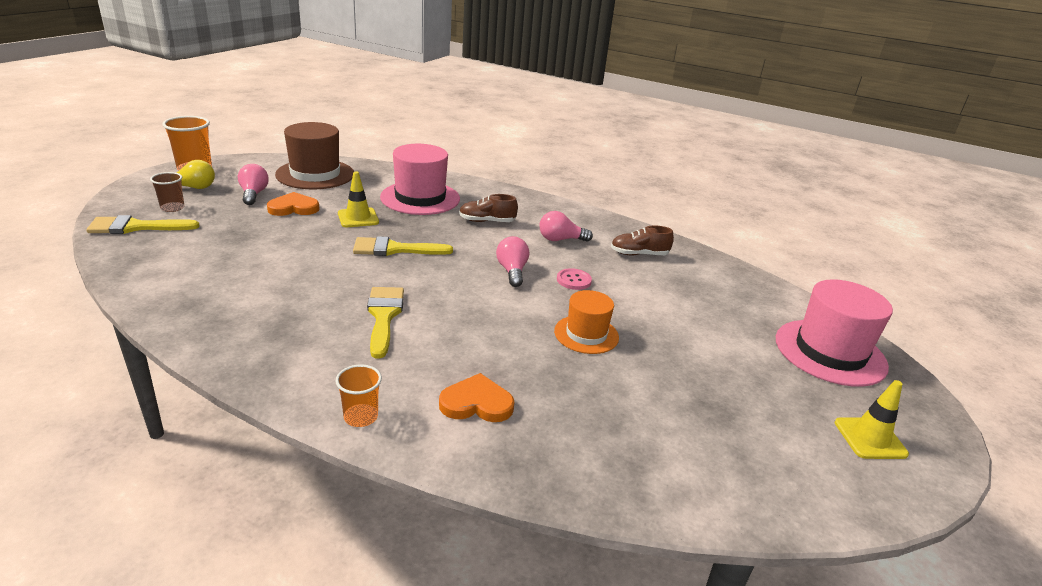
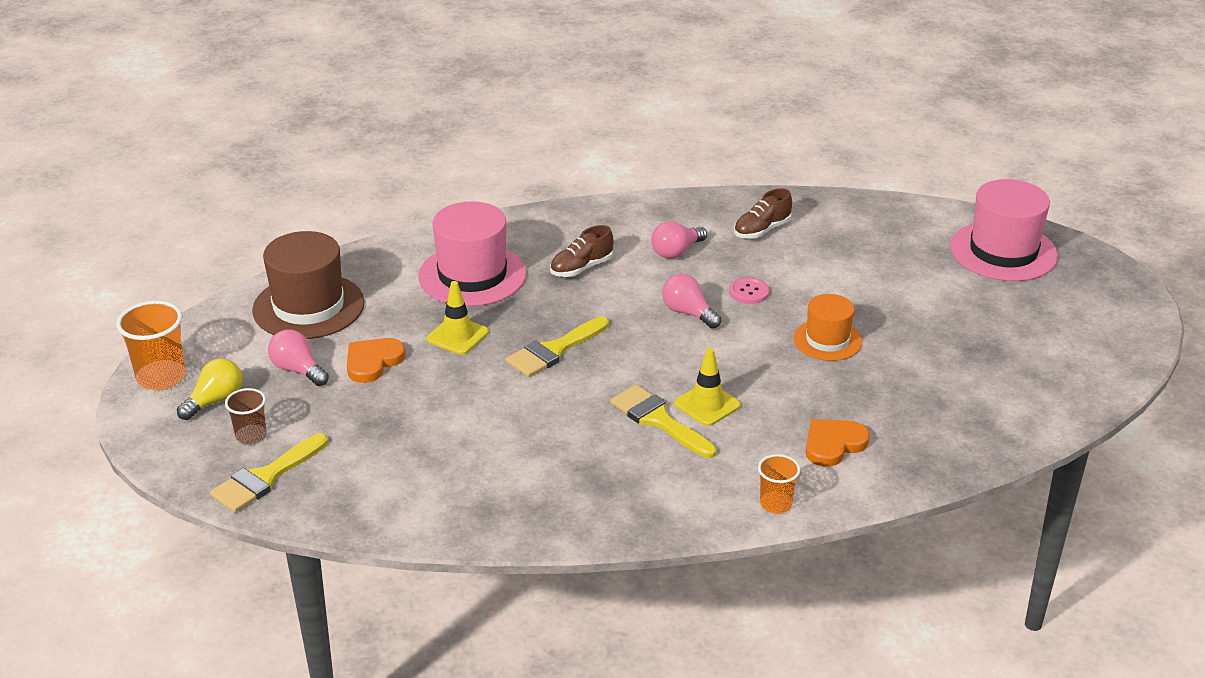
camera: 35 degrees left, 5 degrees up
(870, 438) = (1091, 312): yellow traffic cone -> yellow traffic cone (707, 404)

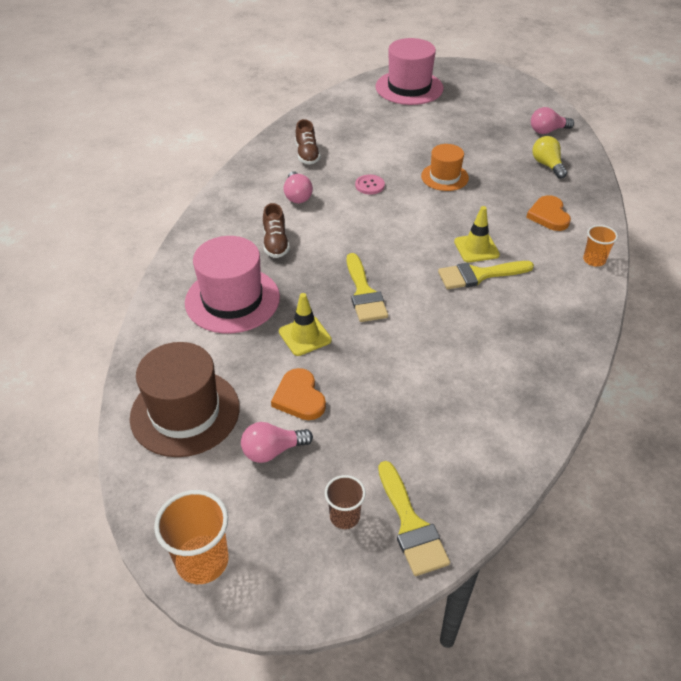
camera: 60 degrees left, 10 degrees up
(215, 401) = (273, 527): yellow light bulb -> yellow light bulb (547, 165)
(688, 313) = (371, 218): pink light bulb -> pink light bulb (547, 131)

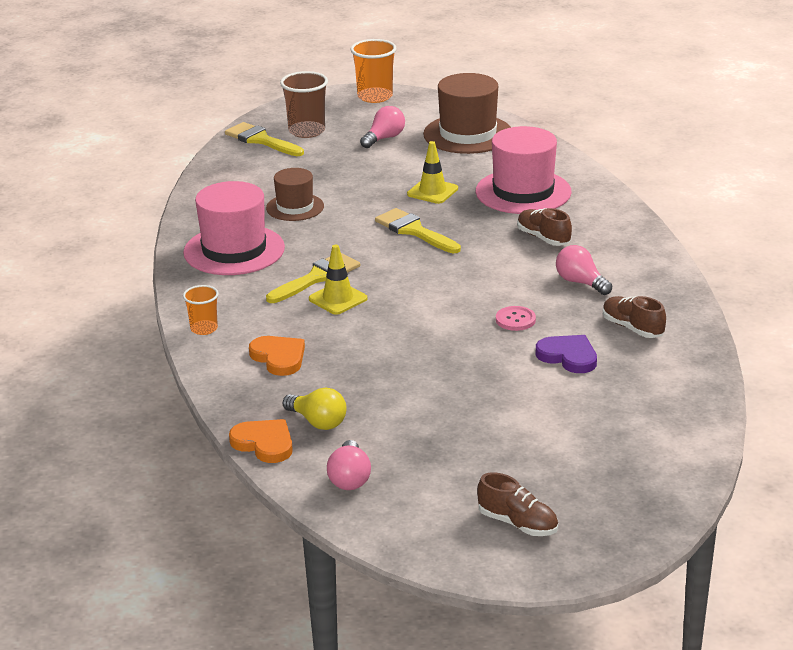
camera: 150 degrees right, 15 degrees down
(299, 397) = (395, 163): orange heart -> orange heart (264, 443)
(344, 516) = (307, 131): brown cup -> brown cup, size x1.65
(365, 151) = (568, 356): none -> purple heart
(409, 88) = (624, 480): pink hat -> pink hat (234, 250)
(444, 177) = (438, 360): orange hat -> none
(445, 372) = (295, 207): none -> brown hat
(478, 87) = (518, 523): none -> brown shoe
(547, 131) = (349, 478): pink light bulb -> pink light bulb turned 135 degrees clockwise

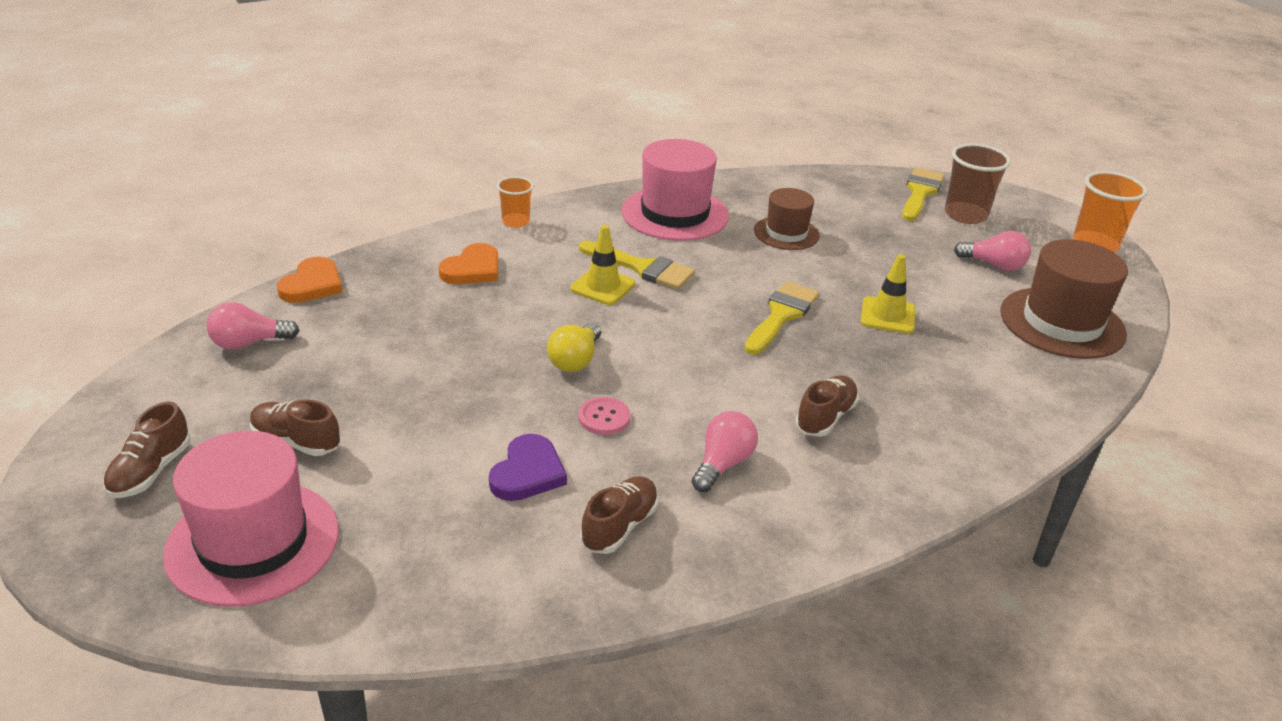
camera: 70 degrees right, 5 degrees up
(317, 422) = (354, 309): yellow light bulb -> yellow light bulb (575, 360)
(501, 454) = (296, 441): none -> brown shoe
(523, 192) = (940, 386): pink hat -> pink hat (253, 542)

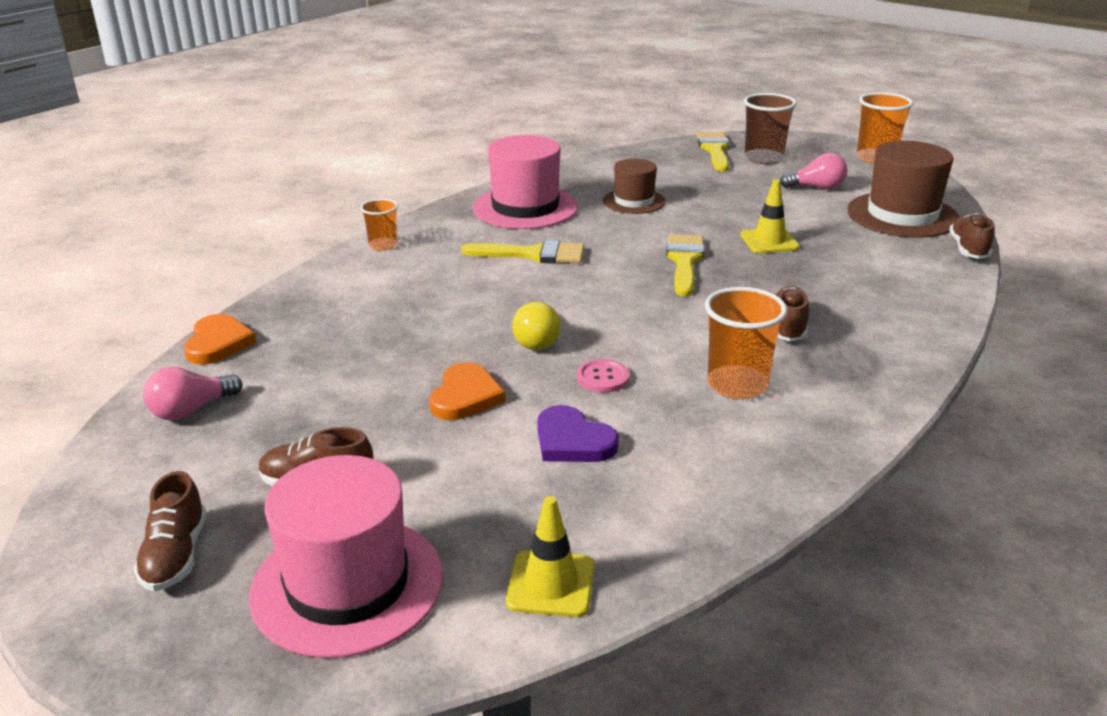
camera: 20 degrees left, 5 degrees down
(472, 269) = (374, 292): orange heart -> orange heart (465, 396)
(528, 472) = (572, 441): purple heart -> purple heart turned 135 degrees clockwise
(603, 286) = (510, 277): yellow traffic cone -> yellow traffic cone (551, 584)
(619, 526) = (694, 459): brown shoe -> brown shoe (968, 249)
(722, 464) = (737, 384): pink light bulb -> orange cup

